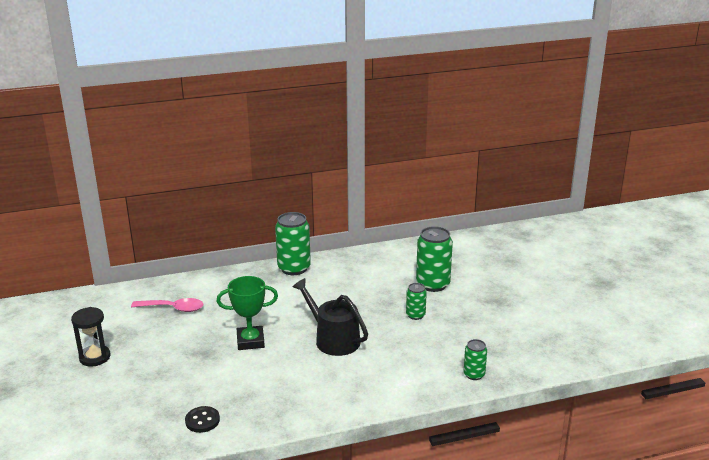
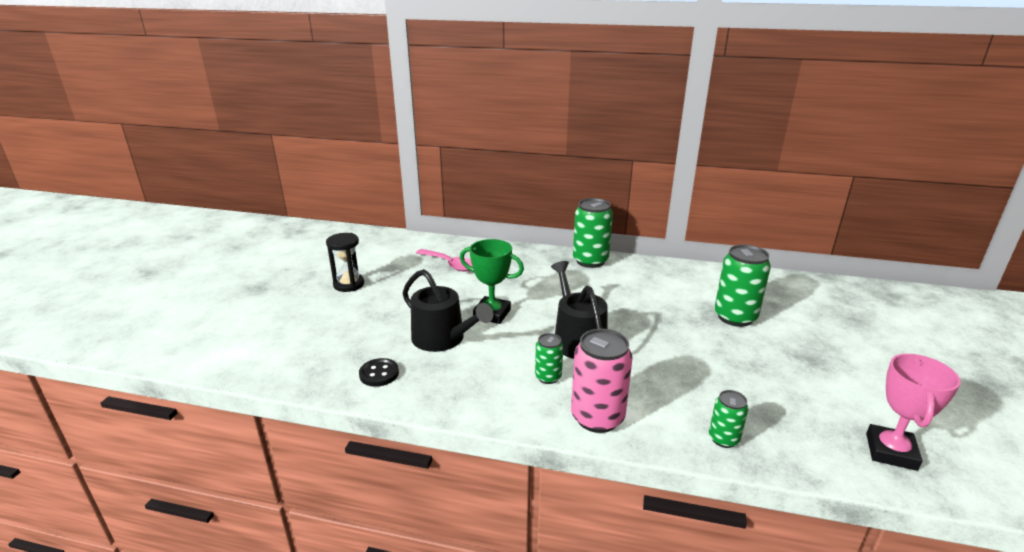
camera: 30 degrees right, 0 degrees up
(228, 375) = (443, 339): none -> black watering can
(388, 391) = (597, 417): none -> pink can
(415, 315) = (691, 343): green can -> green can (548, 377)
(567, 346) = (891, 451): none -> pink trophy

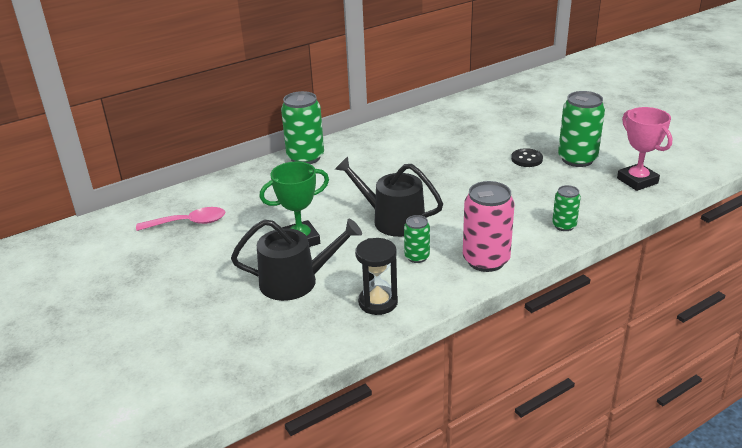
camera: 45 degrees left, 5 degrees up
(349, 284) = (119, 295): black hourglass -> black hourglass (378, 302)
(379, 374) = (293, 337): black button -> black button (526, 159)
(735, 317) = (464, 147): green can -> green can (577, 159)

